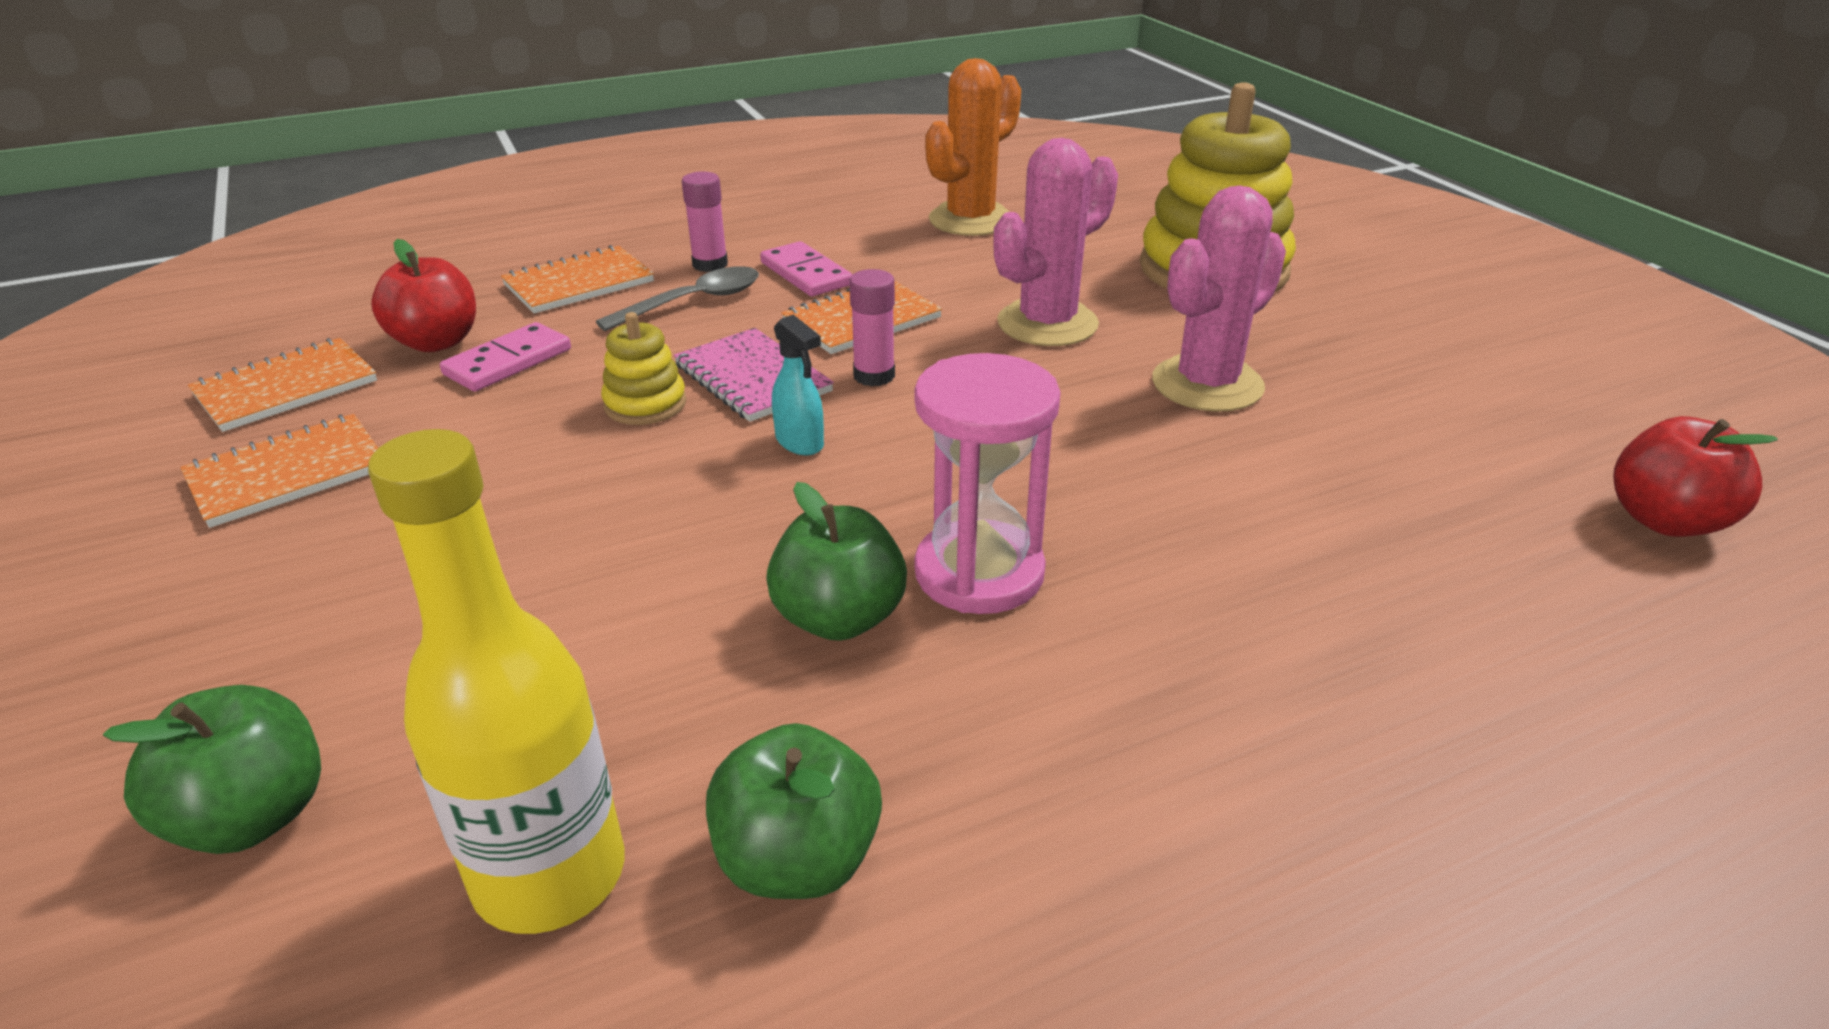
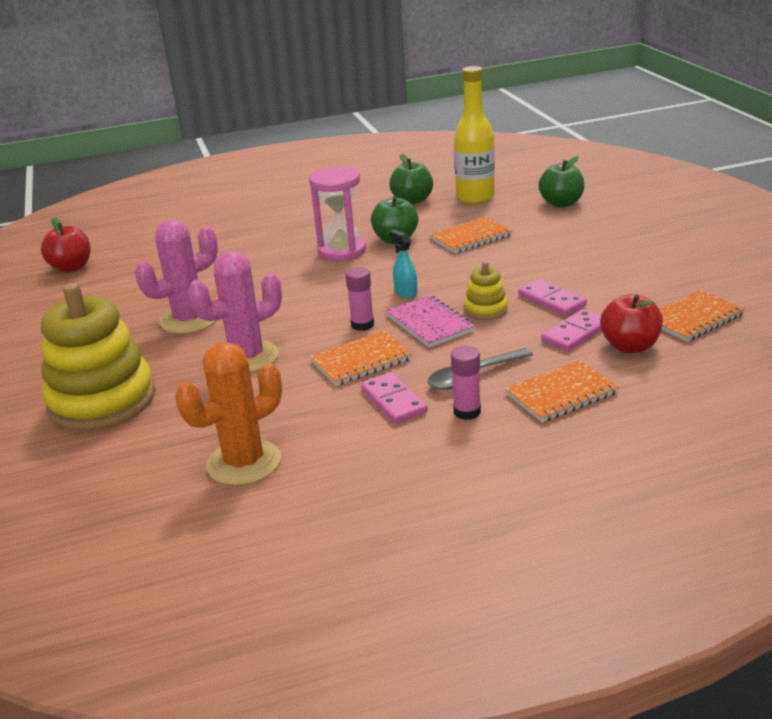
camera: 170 degrees left, 5 degrees down
(288, 474) = (644, 279): orange notebook -> orange notebook (471, 237)
(511, 424) = (552, 300): none -> pink domino

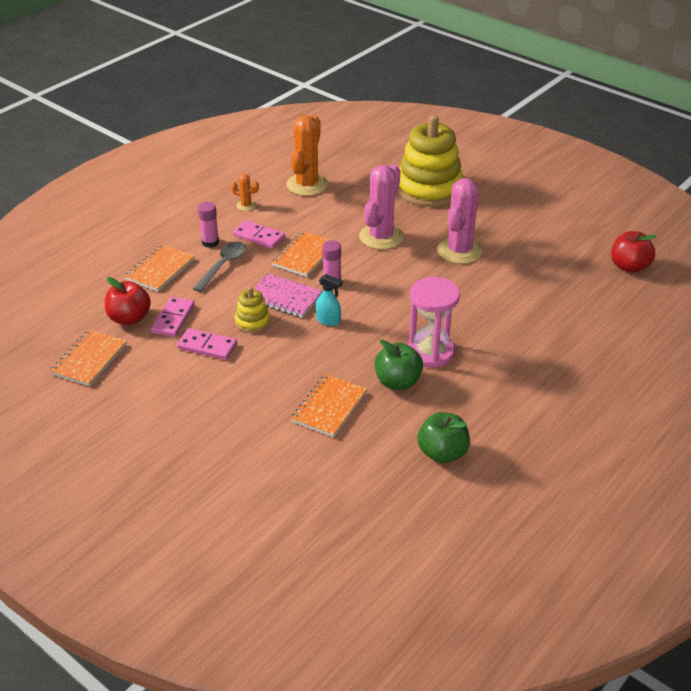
camera: 145 degrees right, 10 degrees up
(368, 455) = (246, 205): none -> orange cactus
(475, 198) = (378, 481): yellow bottle -> none
(561, 203) = (274, 498): green apple -> none

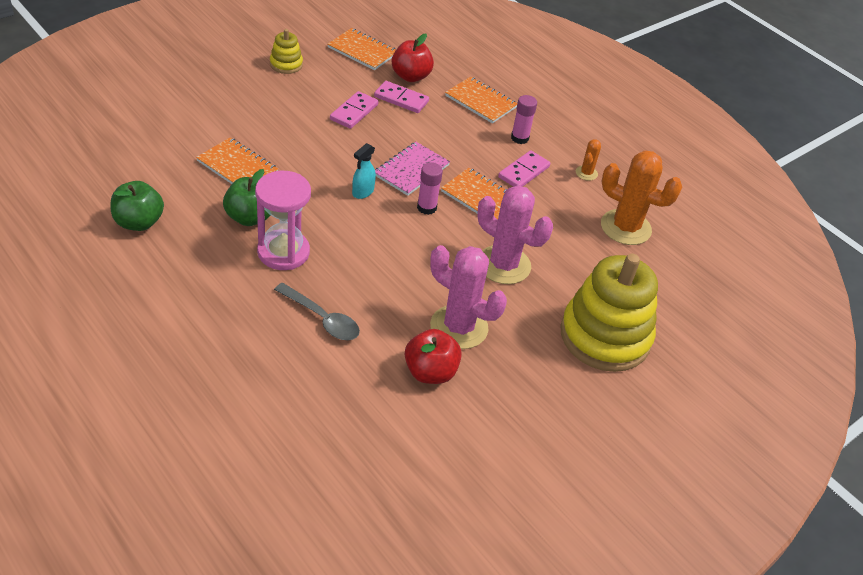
camera: 95 degrees right, 5 degrees up
(223, 266) = (476, 140): grey spoon -> grey spoon (322, 318)
(252, 322) = (379, 143): yellow stacking toy -> yellow stacking toy (286, 64)
(629, 267) = (376, 499): red apple -> red apple (430, 372)

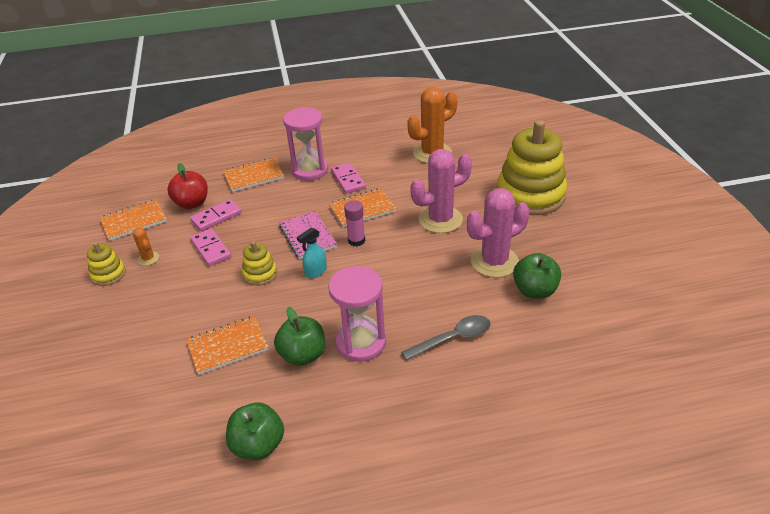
camera: 55 degrees left, 5 degrees down
(338, 155) = (260, 274): none -> yellow stacking toy
(362, 192) = (315, 272): turquoise spray bottle -> turquoise spray bottle turned 75 degrees clockwise
(430, 372) = (534, 290): red apple -> green apple
(519, 138) = (309, 170): pink glue stick -> pink hourglass
(586, 173) = (368, 152): orange cactus -> orange cactus (148, 258)

